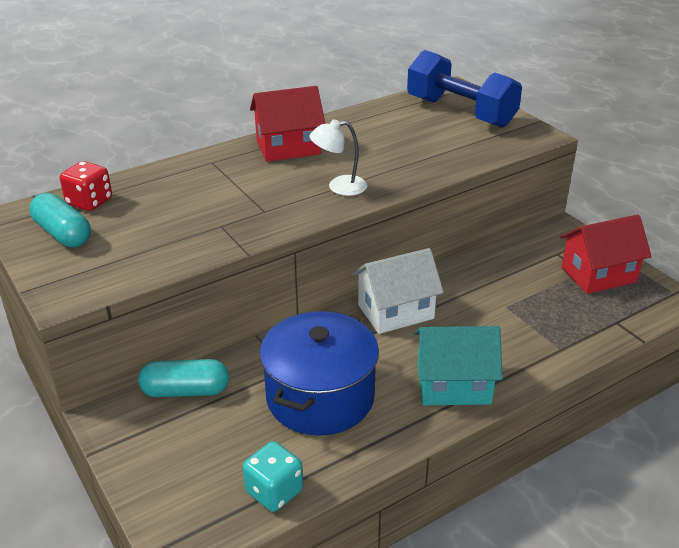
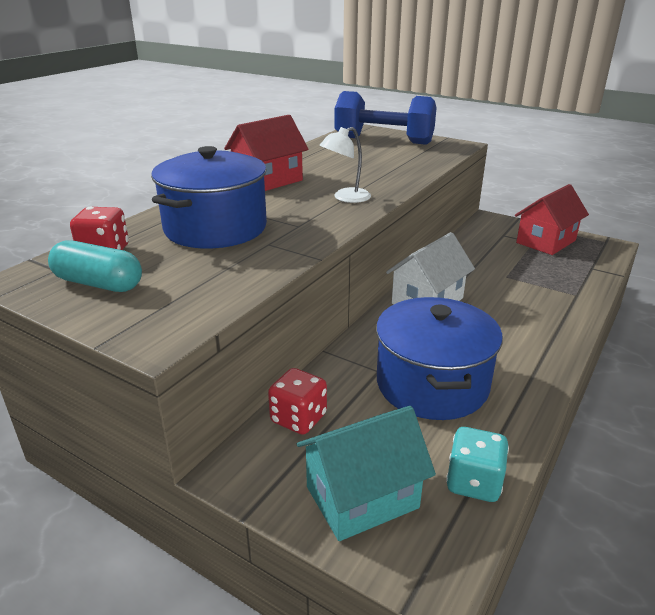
camera: 25 degrees left, 5 degrees down
(185, 391) = (298, 418): turquoise capsule -> red dice
(193, 197) = (215, 228): none -> blue pot
(453, 385) = (530, 342): turquoise house -> turquoise house (362, 497)

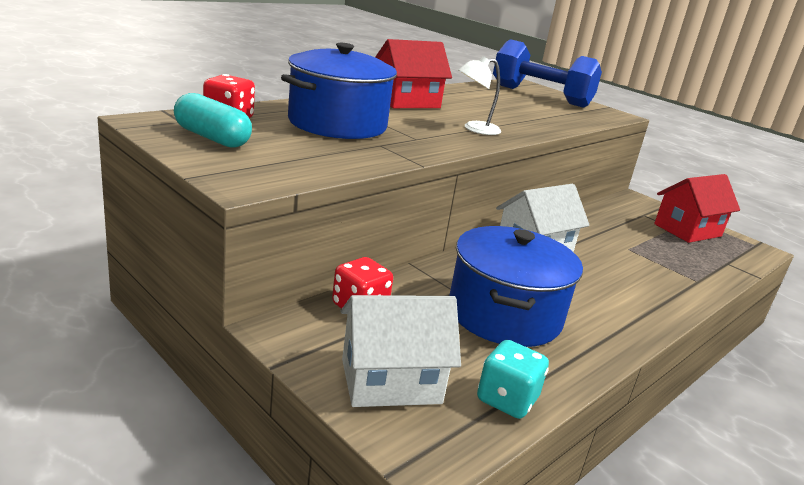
camera: 10 degrees right, 5 degrees down
(362, 497) = (391, 381): turquoise house -> white house

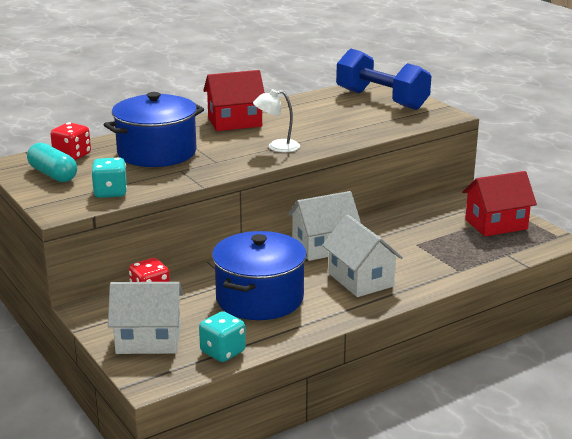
camera: 15 degrees right, 0 degrees up
(304, 164) = (110, 192): none -> turquoise dice
(604, 291) = (360, 280): none -> white house

